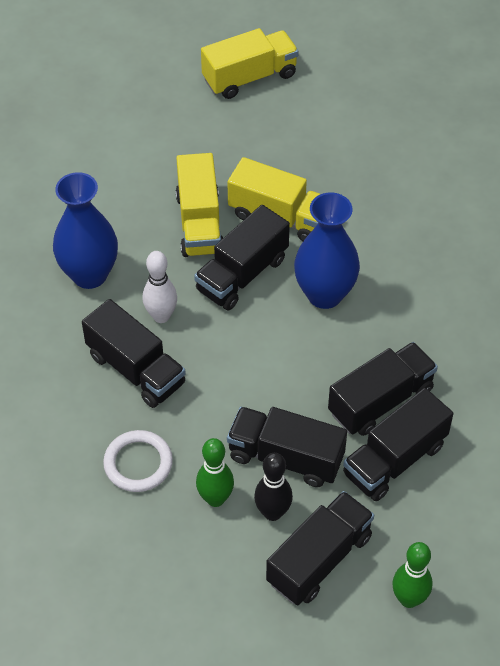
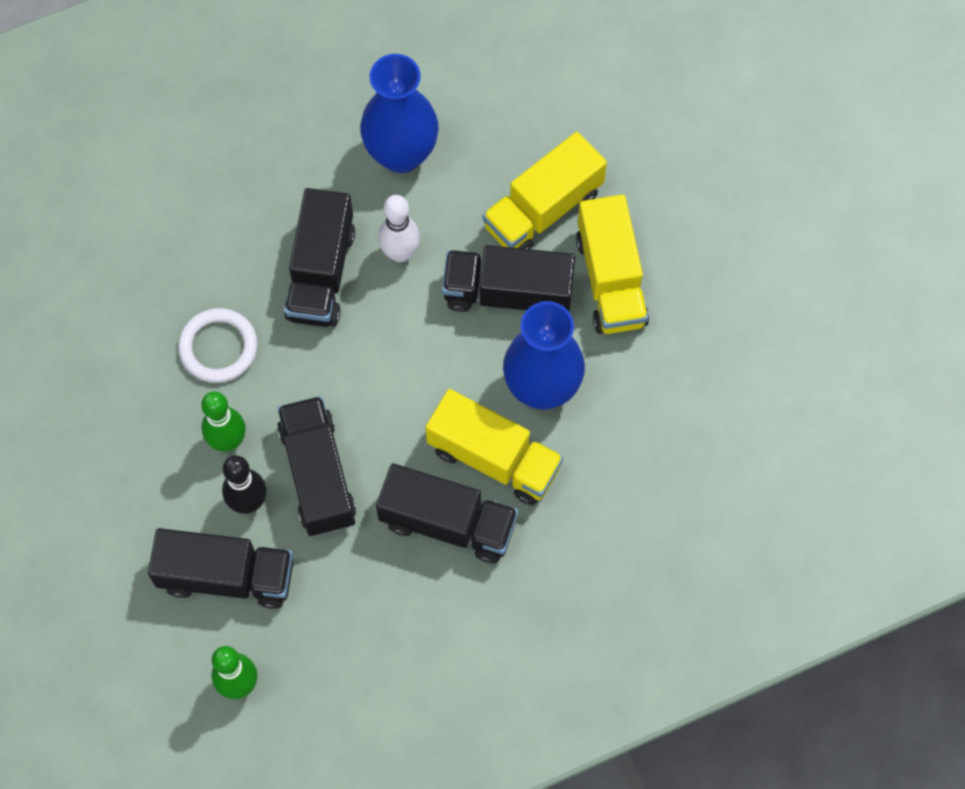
camera: 55 degrees right, 15 degrees up
(249, 77) = (783, 125): yellow truck -> yellow truck (494, 458)
(394, 459) = (387, 578): black truck -> none

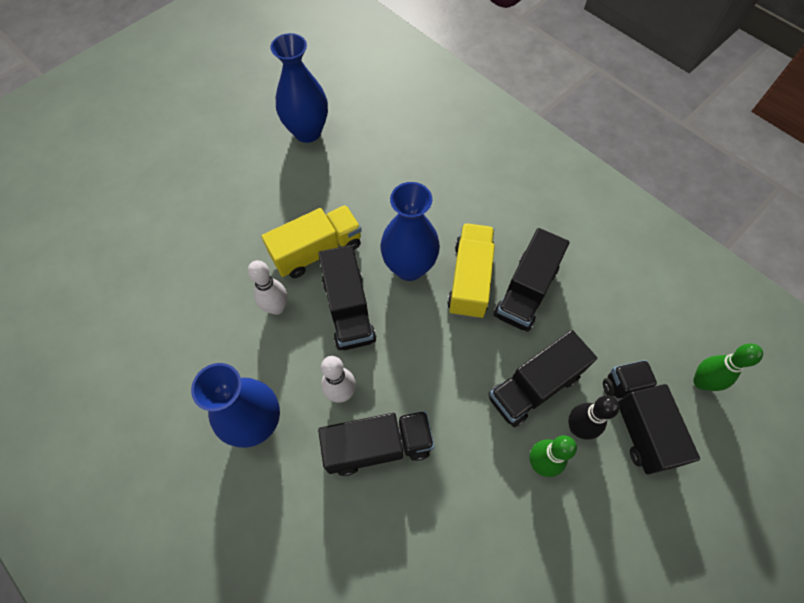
camera: 110 degrees left, 5 degrees down
(218, 347) = (470, 503): white ring -> none
(448, 523) = (526, 292): black truck -> black truck turned 150 degrees counterclockwise
(543, 210) = (277, 308): yellow truck -> white bowling pin
(830, 324) = (307, 132): none -> blue vase

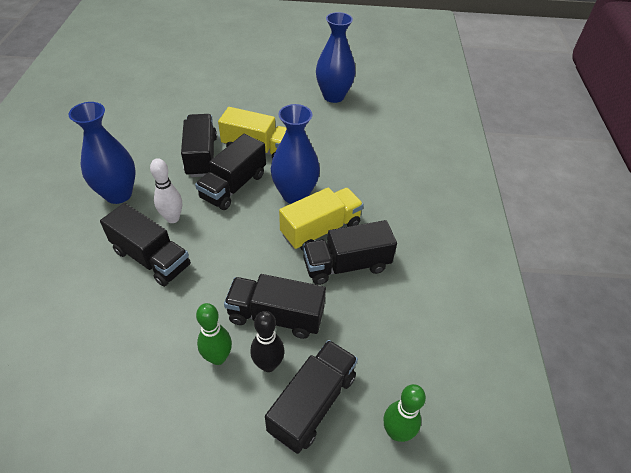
camera: 45 degrees right, 15 degrees down
(277, 308) = (201, 156): white bowling pin -> black truck

